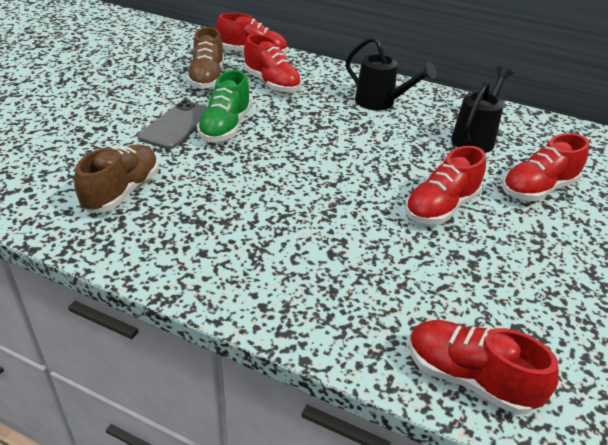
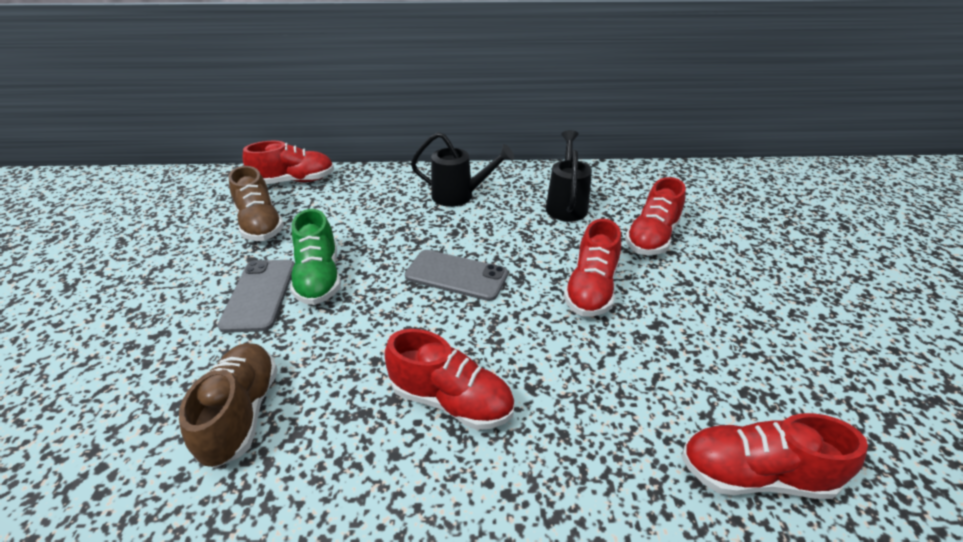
camera: 25 degrees left, 0 degrees up
(272, 84) = (337, 209): red shoe -> red shoe (451, 400)
(332, 160) = (456, 275): none -> grey phone

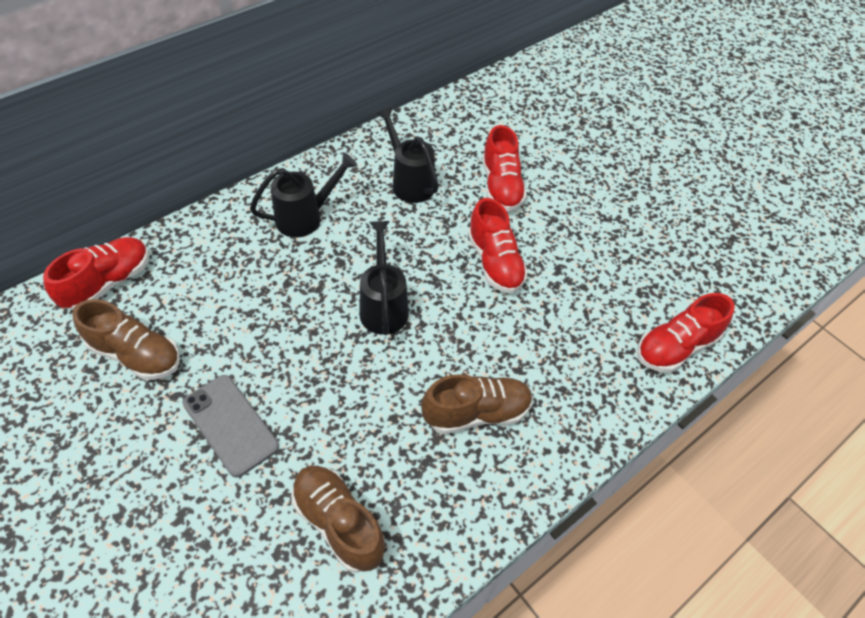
camera: 40 degrees left, 15 degrees up
(319, 278) = (267, 377): green shoe -> none
(451, 400) = (476, 413): red shoe -> brown shoe
(456, 275) = (383, 306): grey phone -> black watering can

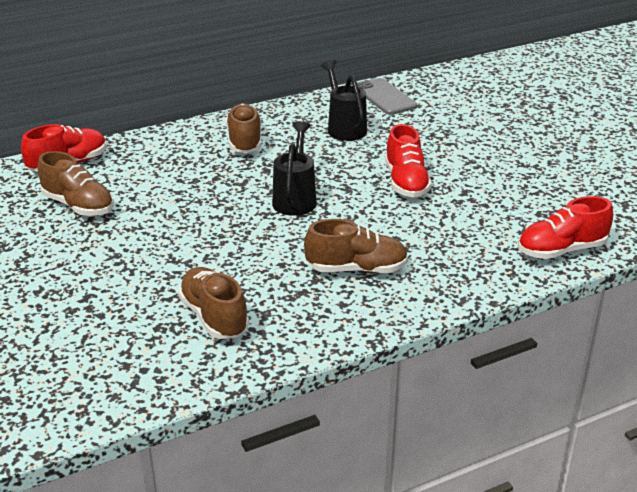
camera: 15 degrees right, 20 degrees down
(230, 425) = (142, 252): grey phone -> grey phone (384, 97)
(305, 217) = (244, 141): black watering can -> brown shoe
(501, 186) = (429, 137): red shoe -> none

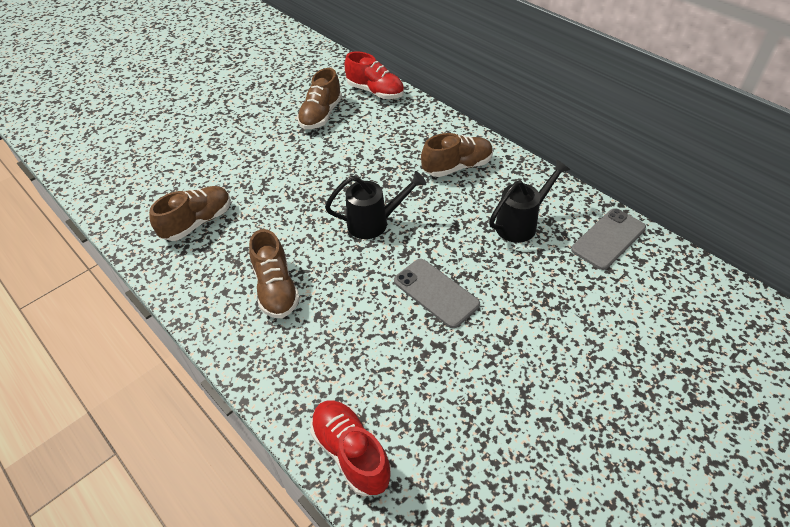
camera: 75 degrees right, 15 degrees up
(406, 182) = (436, 293): red shoe -> grey phone

